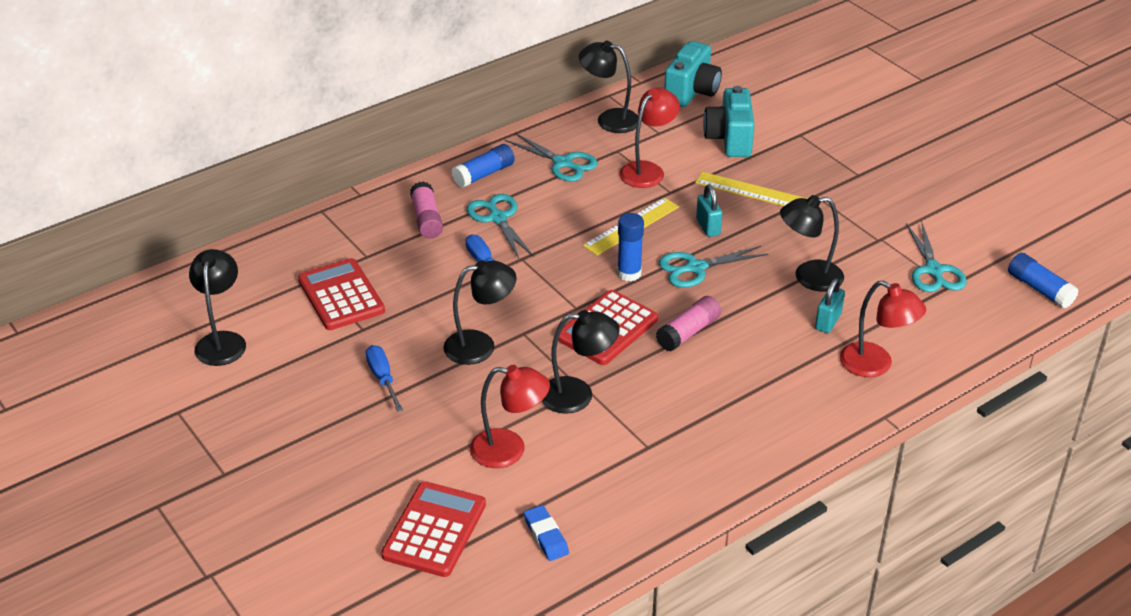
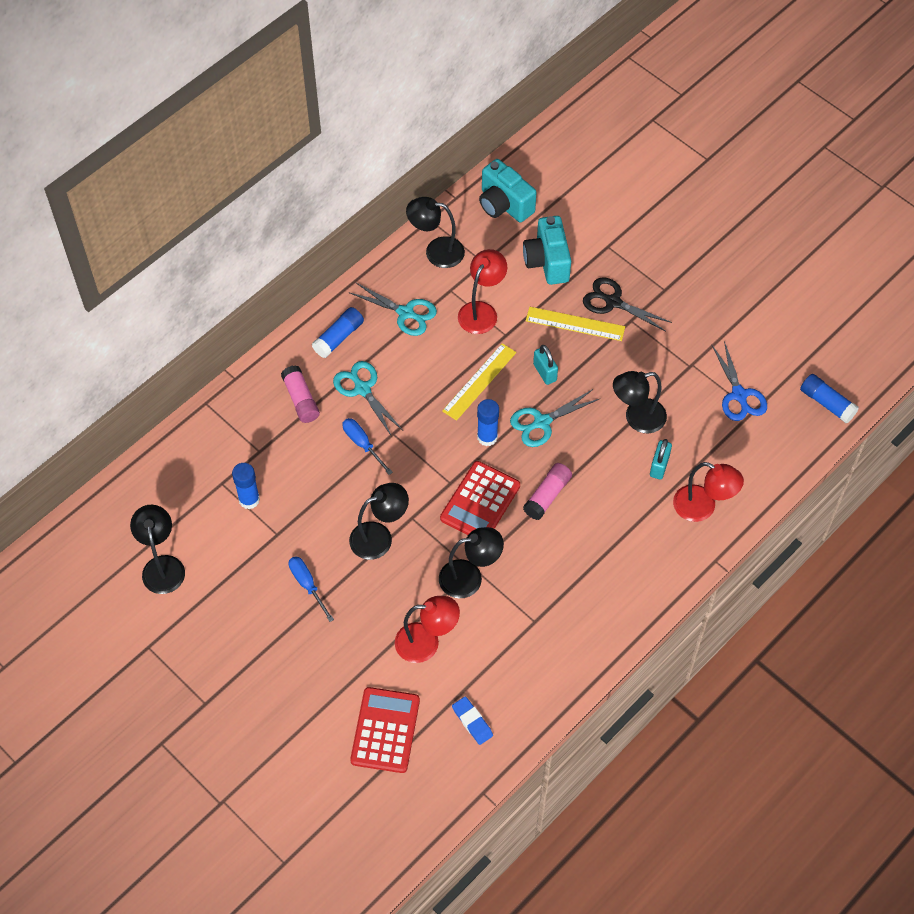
camera: 10 degrees left, 20 degrees up
(341, 295) = (249, 500): red calculator -> blue glue stick
(692, 92) = (504, 205): turquoise camera -> turquoise camera turned 120 degrees clockwise
(797, 178) = (613, 302): none -> black scissors
(934, 271) = (739, 395): turquoise scissors -> blue scissors

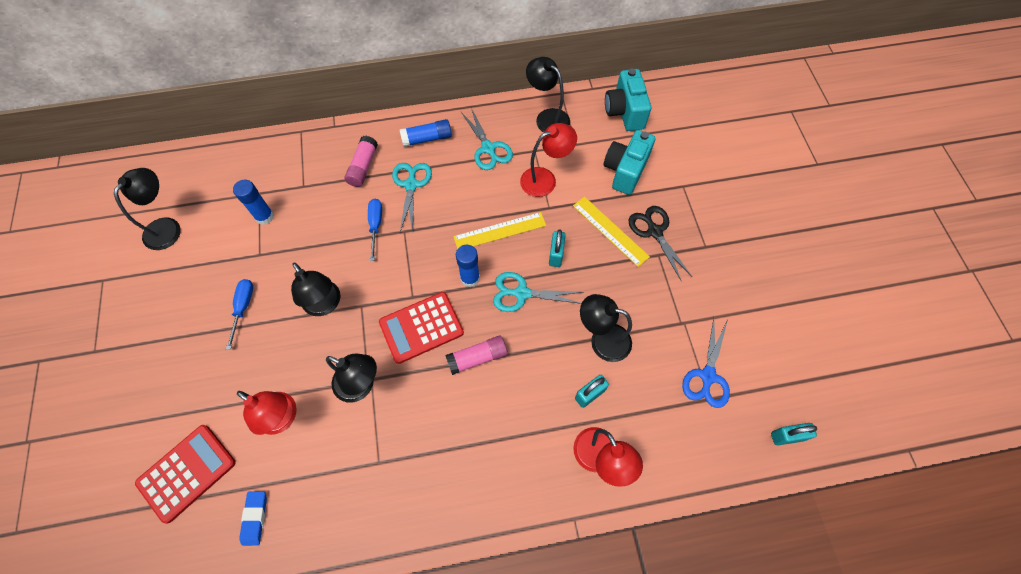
camera: 35 degrees right, 5 degrees up
(379, 537) = (325, 305): black lamp -> black lamp turned 45 degrees clockwise
(827, 403) = (786, 436): blue glue stick -> turquoise padlock

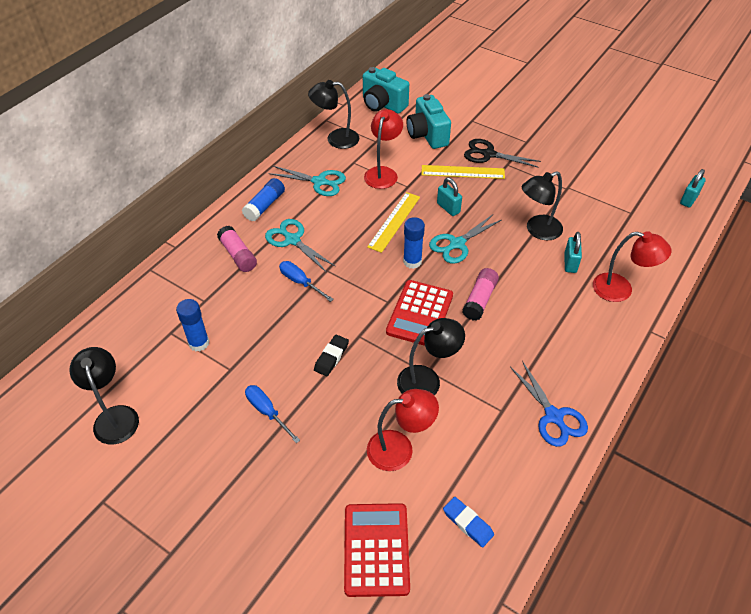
camera: 45 degrees left, 15 degrees down
(325, 305) = (331, 357): black lamp -> black eraser
(707, 376) = (615, 203): blue scissors -> blue scissors (554, 417)

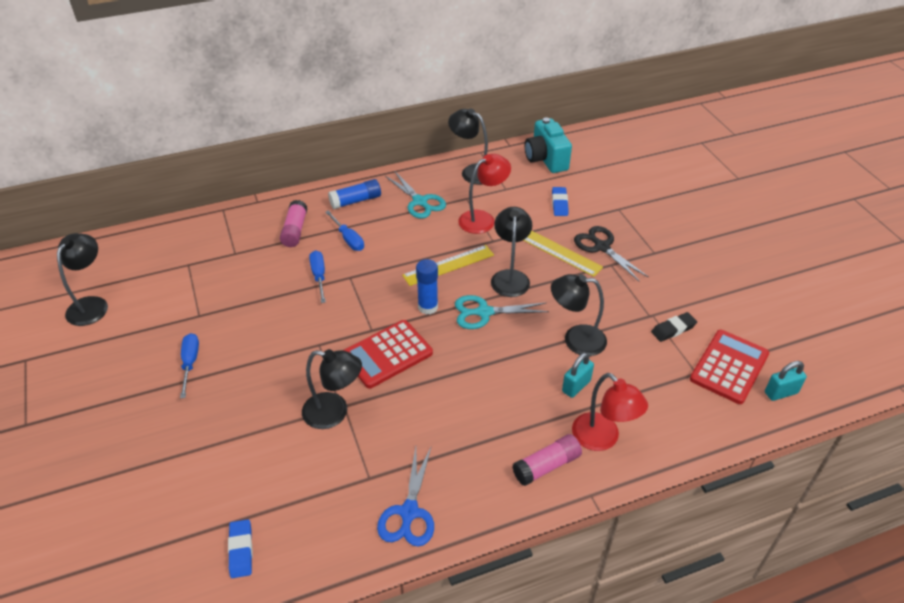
camera: 35 degrees right, 5 degrees down
(199, 343) = (198, 283): blue glue stick -> none
(292, 240) = (348, 239): turquoise scissors -> blue screwdriver
(331, 357) = (280, 349): black eraser -> black eraser (673, 329)
(376, 549) = (154, 520): red calculator -> red calculator (729, 367)
(399, 448) = (254, 454): red lamp -> none
(427, 135) = (559, 204): turquoise camera -> blue eraser
(448, 208) = (510, 277): turquoise padlock -> black lamp
(479, 300) = (452, 372): pink glue stick -> pink glue stick (546, 466)

